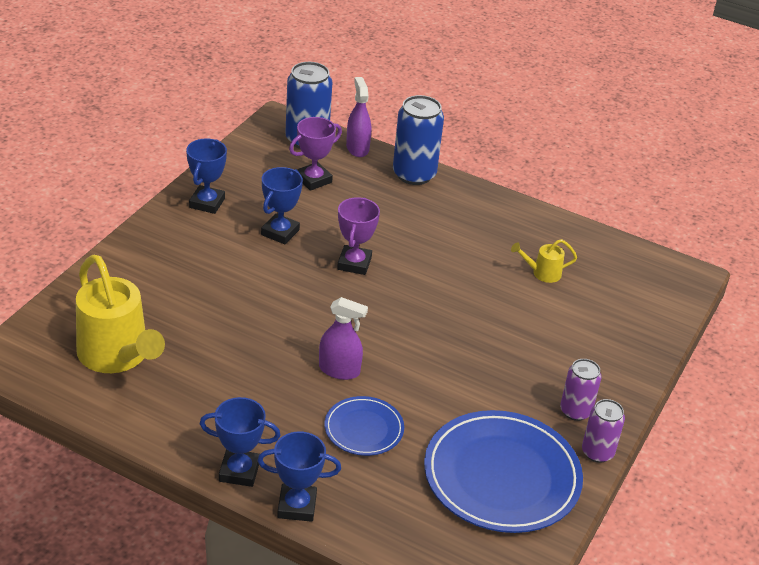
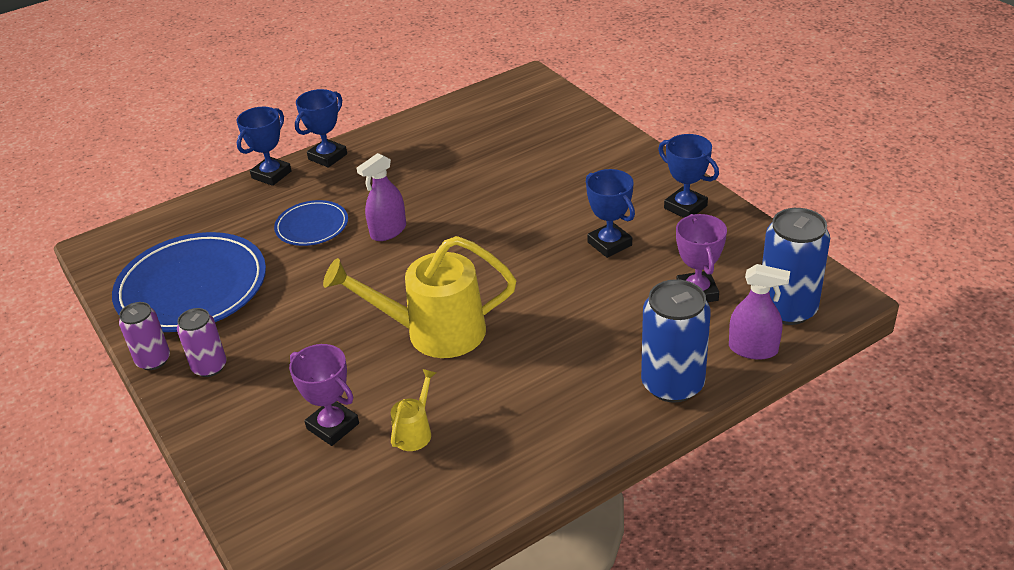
camera: 125 degrees right, 0 degrees up
(117, 357) = (493, 124): yellow watering can -> yellow watering can (433, 332)
(354, 263) = (528, 282): purple trophy -> purple trophy (333, 426)

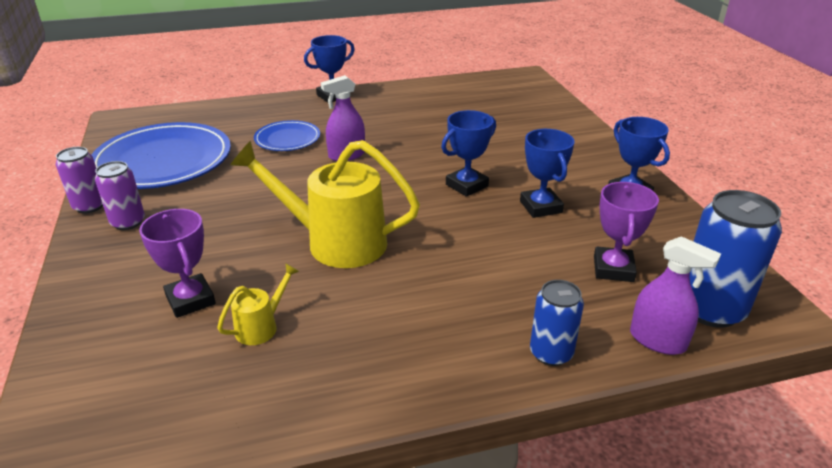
camera: 15 degrees right, 5 degrees down
(271, 175) = (282, 99): blue trophy -> blue trophy (467, 185)
(672, 384) = (551, 353): blue can -> blue can, size x0.60

